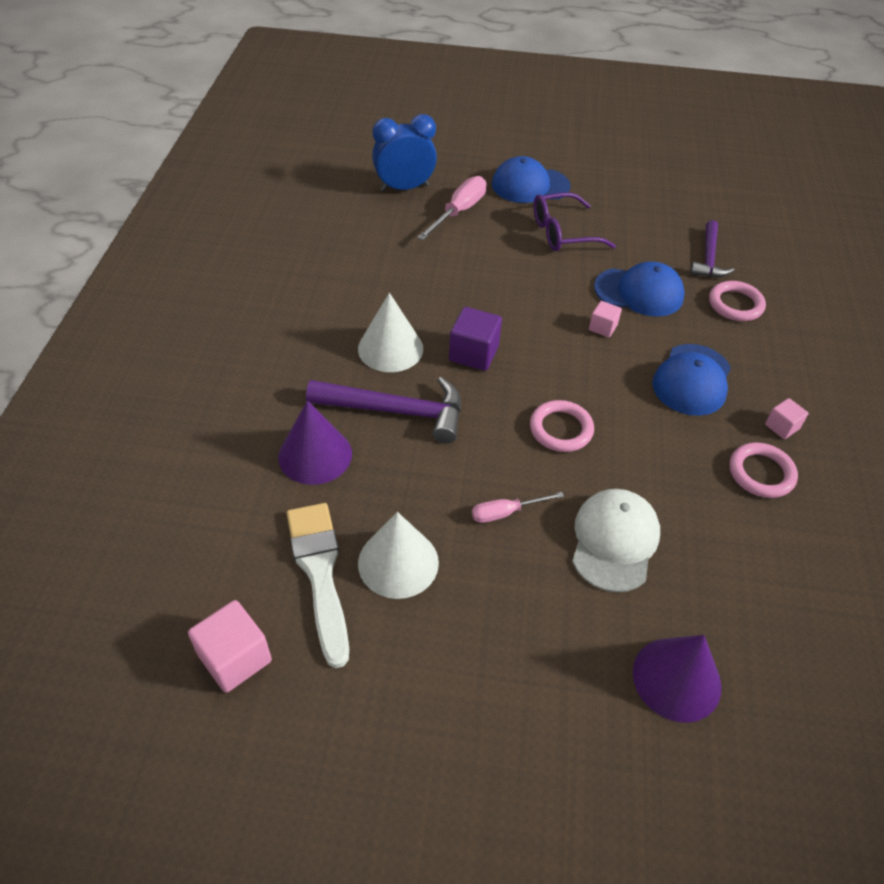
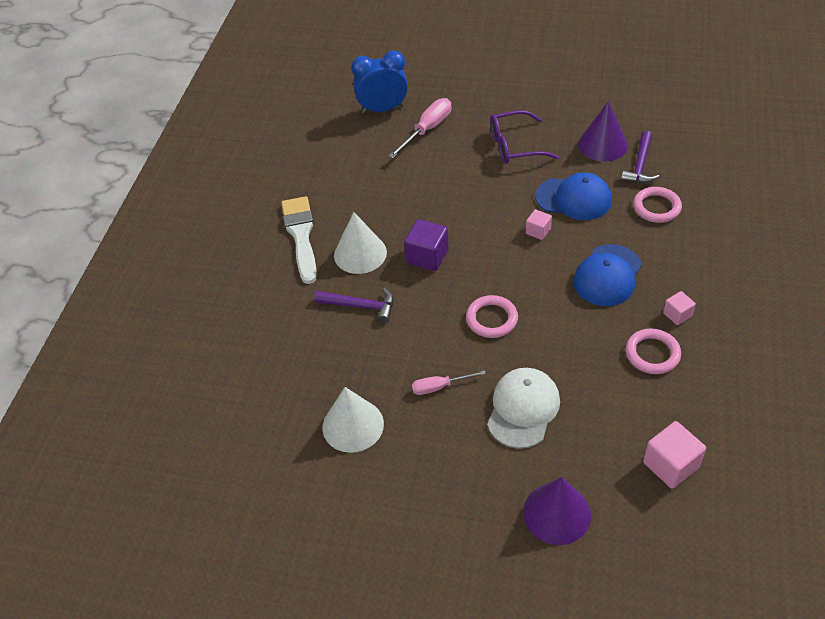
camera: 10 degrees right, 0 degrees up
(235, 658) = (229, 494): pink cube -> pink cube (670, 465)
(315, 455) = (295, 342): purple cone -> purple cone (602, 145)
(320, 573) = (293, 433): white brush -> white brush (301, 235)
(396, 411) = (360, 306): purple hammer -> purple hammer, size x0.65
(530, 185) = (491, 102): blue cap -> none

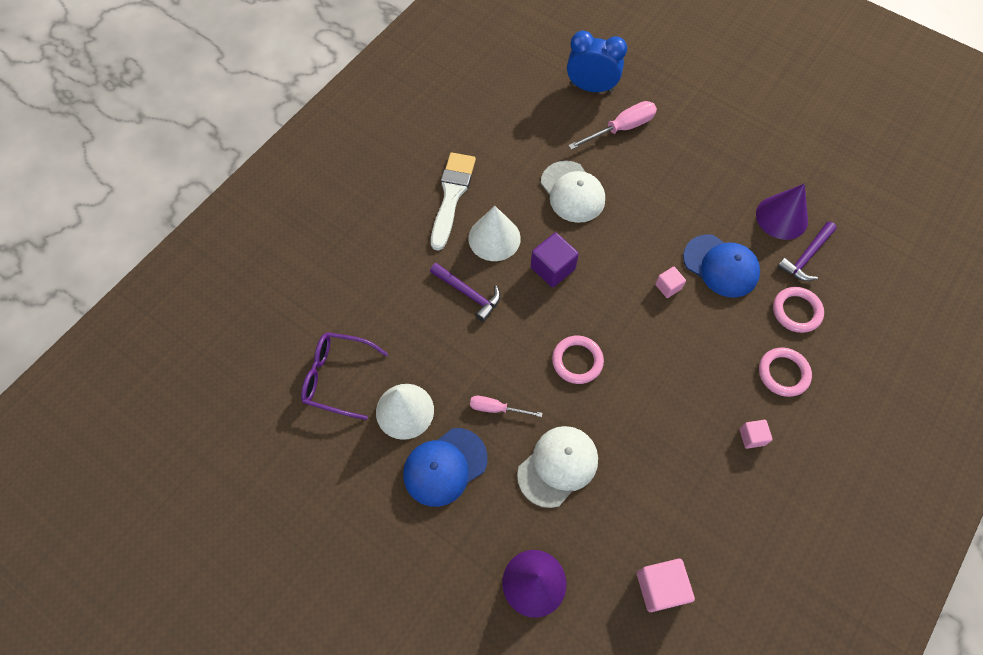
camera: 20 degrees right, 15 degrees up
(411, 192) = (572, 192): none -> white cap
(514, 146) = (695, 182): purple glasses -> purple glasses (337, 377)
(607, 275) = (708, 364): blue cap -> blue cap (445, 467)
(652, 354) = (705, 467): pink ring -> pink ring (783, 373)

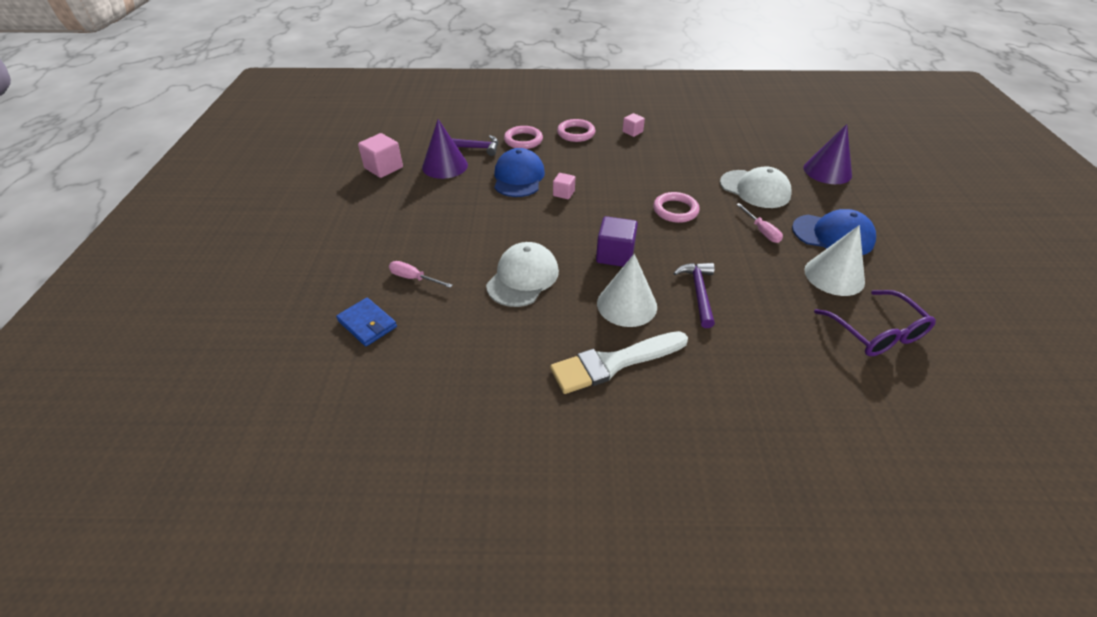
camera: 125 degrees left, 20 degrees down
(558, 466) = (755, 189): white cap -> white cap turned 150 degrees counterclockwise
(591, 88) = (367, 324): blue clock -> blue wallet
(621, 128) = (414, 278): pink screwdriver -> pink screwdriver, size x0.61
(660, 587) = (758, 133): pink cube -> pink cube (383, 168)

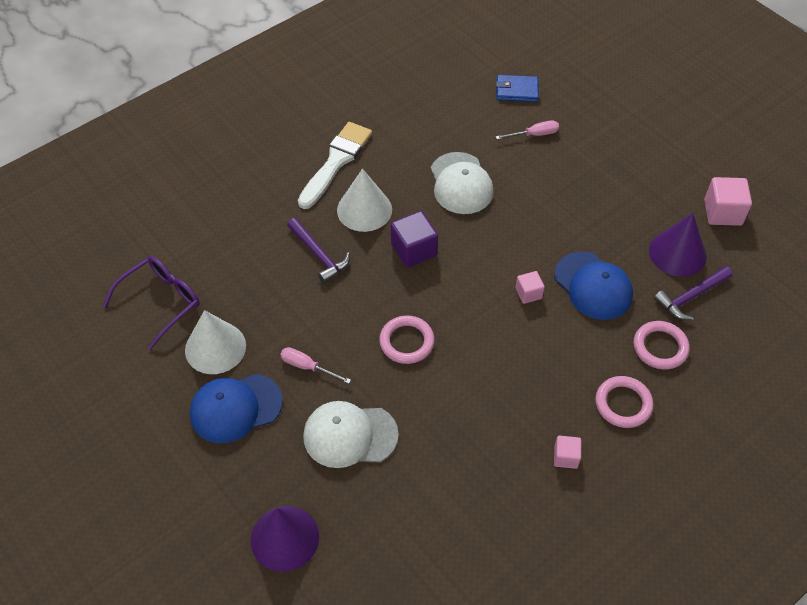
camera: 140 degrees right, 10 degrees up
(876, 333) = (161, 302): purple glasses -> purple glasses turned 105 degrees clockwise

